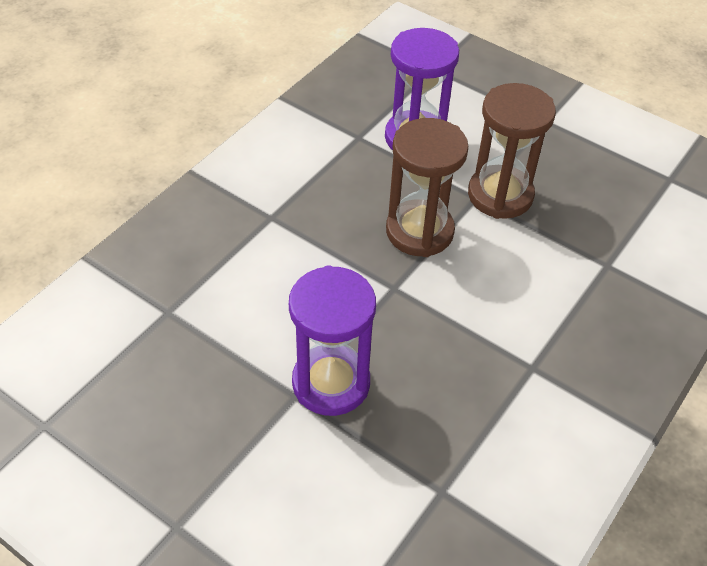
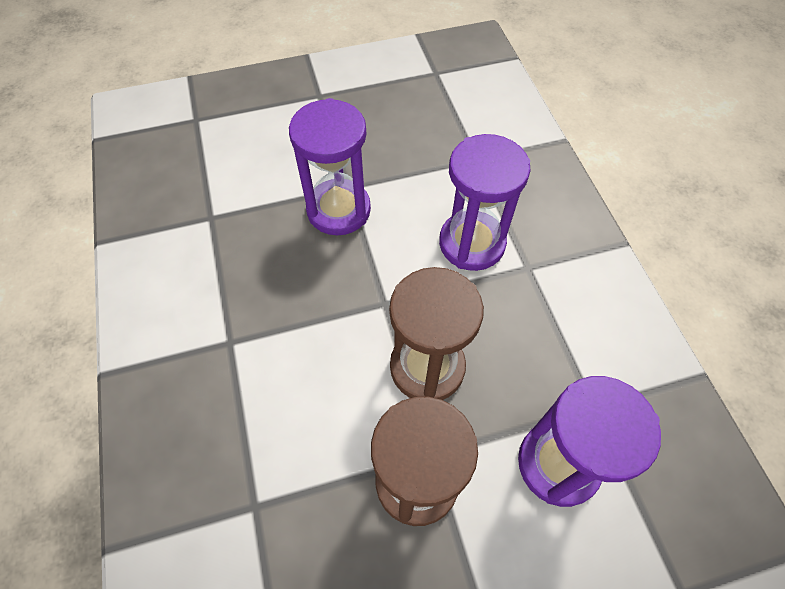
camera: 130 degrees right, 10 degrees up
(279, 263) = (472, 243): none -> purple hourglass

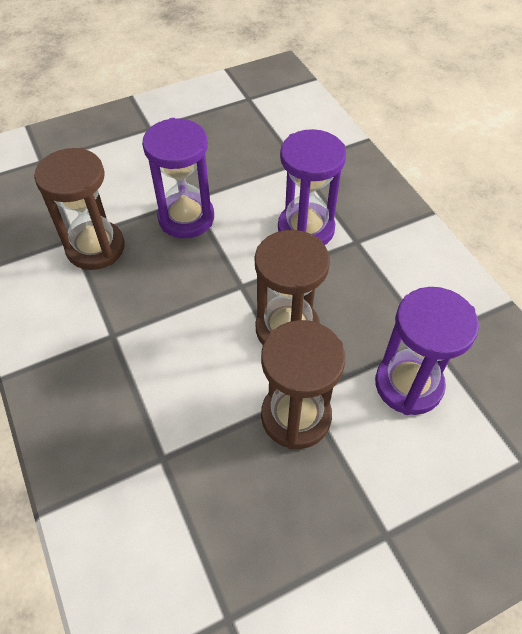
camera: 10 degrees left, 5 degrees down
(232, 232) = (95, 248): none -> brown hourglass

